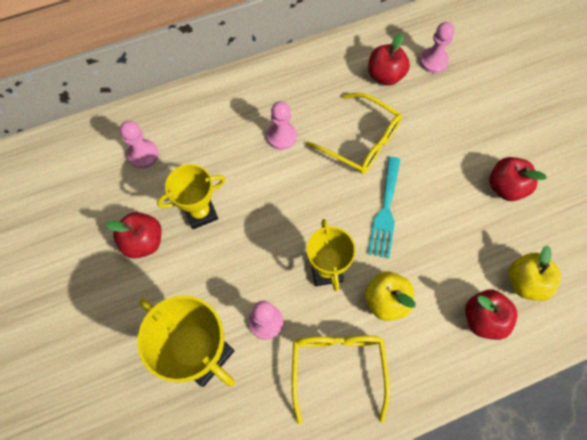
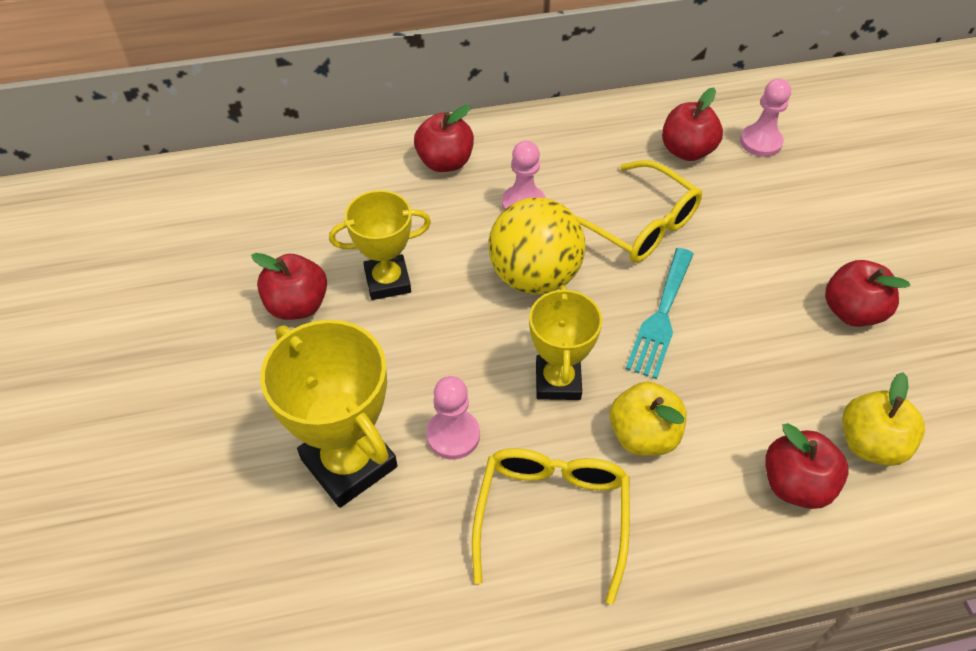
camera: 10 degrees right, 15 degrees down
(143, 154) = (323, 200): pink pawn -> none
(222, 110) = (445, 162): none -> red apple
(298, 193) = (534, 276): none -> yellow ball

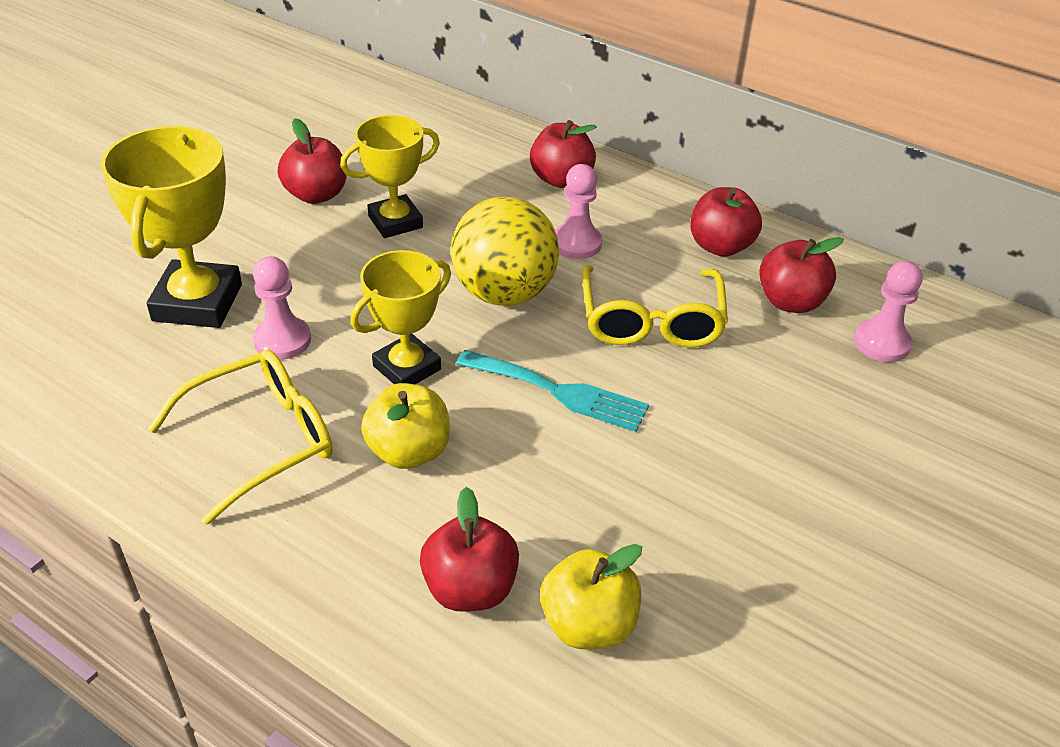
camera: 45 degrees right, 10 degrees down
(387, 281) = (395, 222): yellow trophy -> yellow trophy turned 60 degrees counterclockwise
(661, 317) = (559, 392): turquoise fork -> turquoise fork turned 135 degrees counterclockwise
(852, 311) = (748, 524): red apple -> red apple (720, 246)

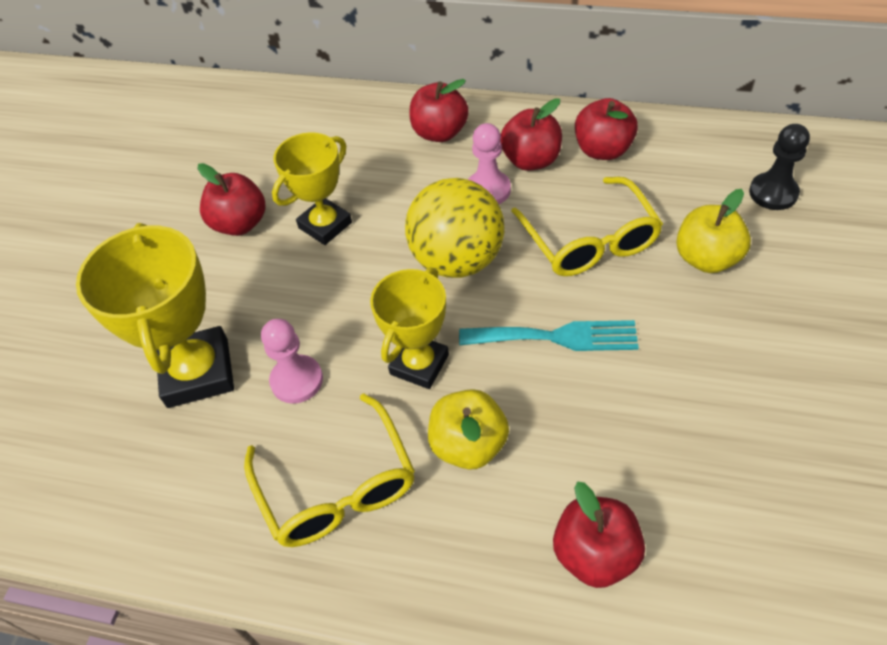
camera: 15 degrees left, 10 degrees up
(261, 440) = (337, 487): yellow glasses -> yellow glasses turned 120 degrees clockwise
(588, 624) = (705, 544): yellow apple -> yellow apple (706, 258)
(790, 301) = (685, 181): red apple -> red apple (531, 160)
(881, 343) = (773, 193): pink pawn -> black pawn

